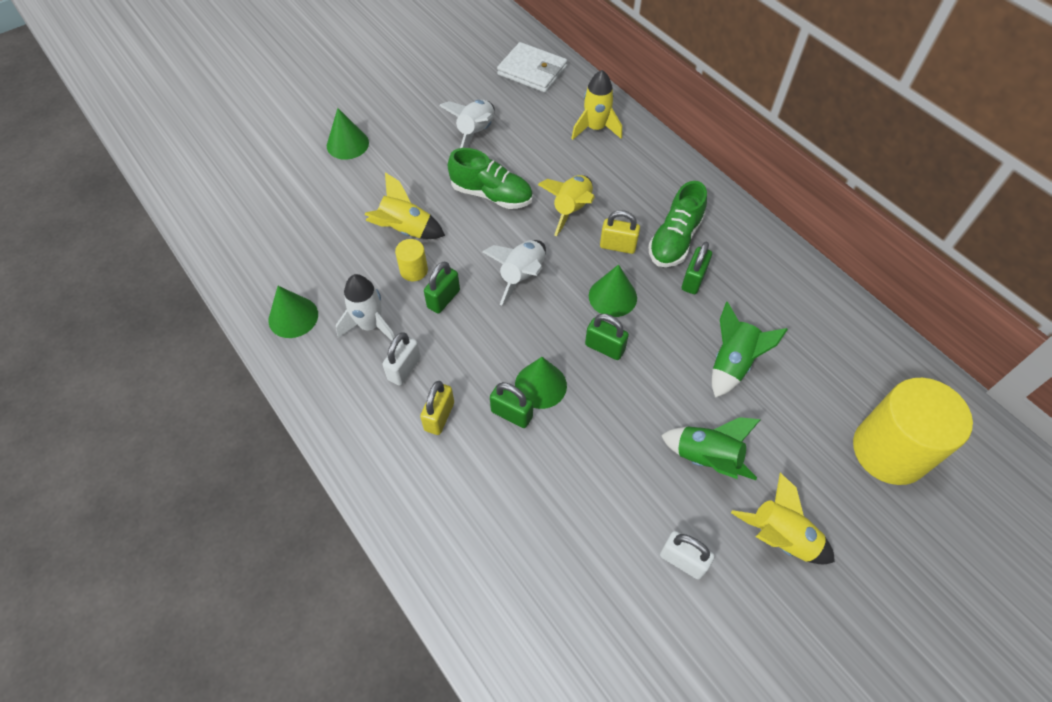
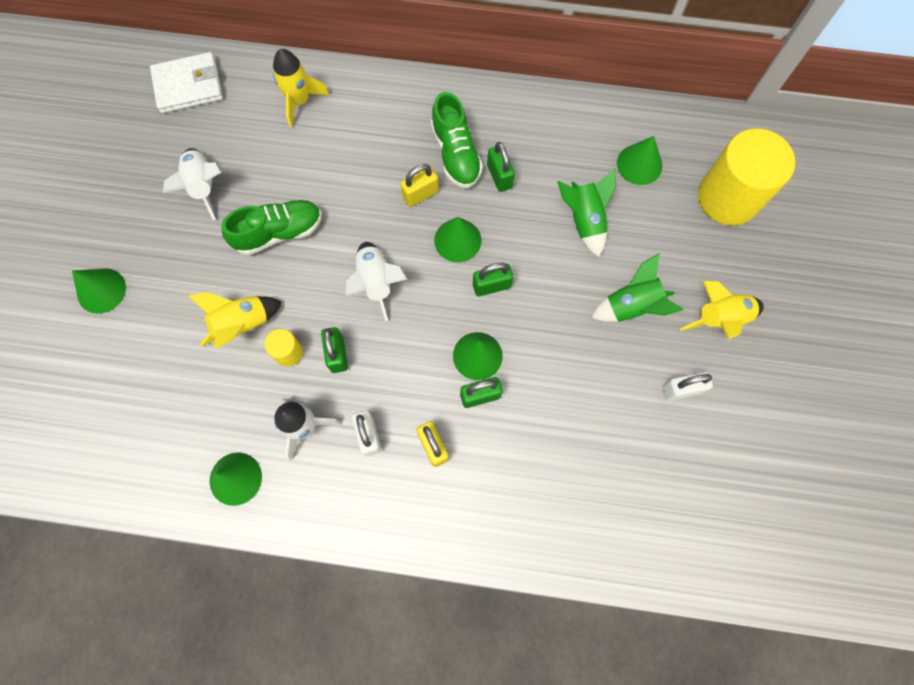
camera: 45 degrees left, 15 degrees up
(571, 209) = (355, 192): yellow rocket -> none
(827, 361) = (639, 164): none -> green cone

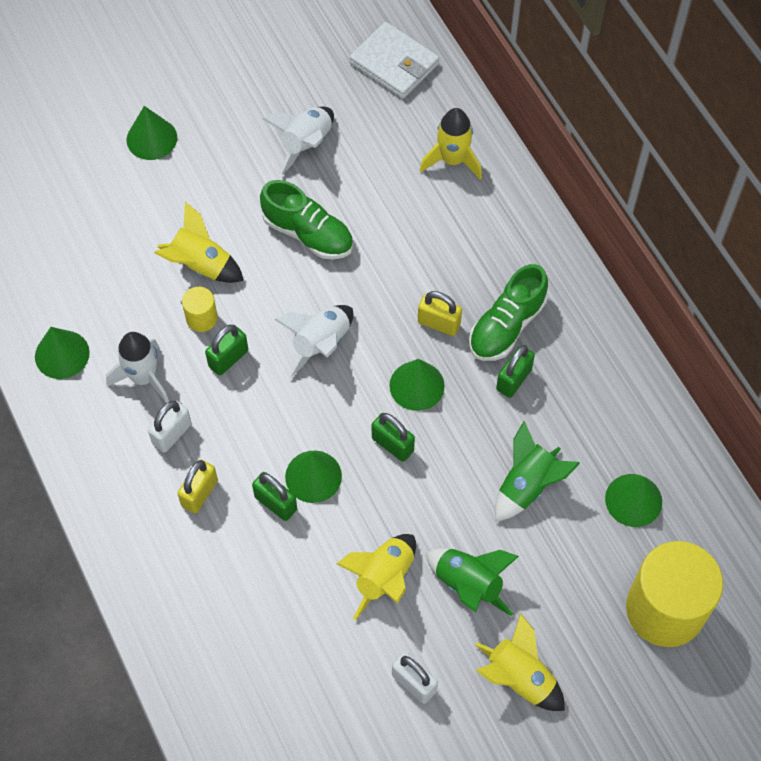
camera: 55 degrees right, 10 degrees down
(590, 358) = (384, 578): none -> yellow rocket

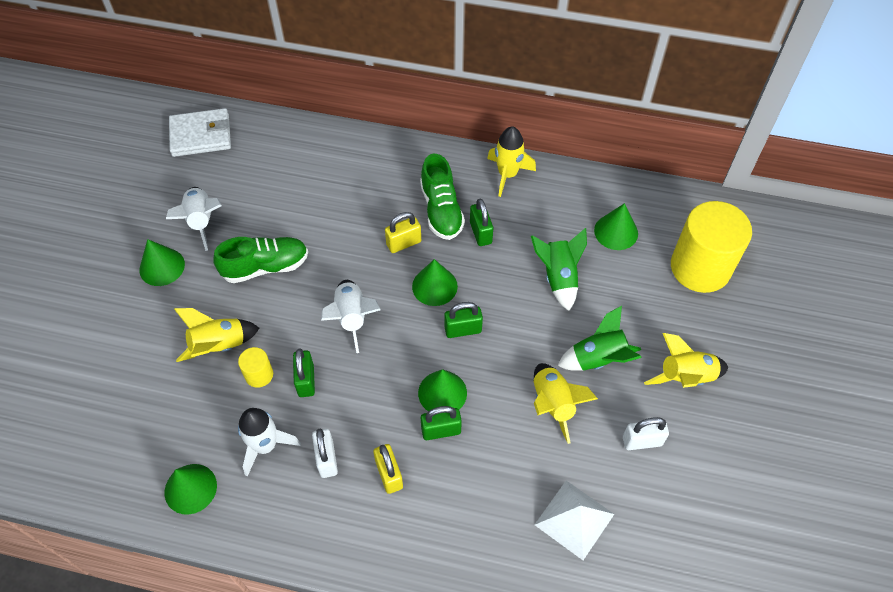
camera: 50 degrees left, 5 degrees down
(151, 138) = (91, 305): green cone -> green cone (162, 267)
(285, 676) = (574, 519): none -> white pyramid
(452, 160) = (301, 155): yellow rocket -> yellow rocket (507, 174)

